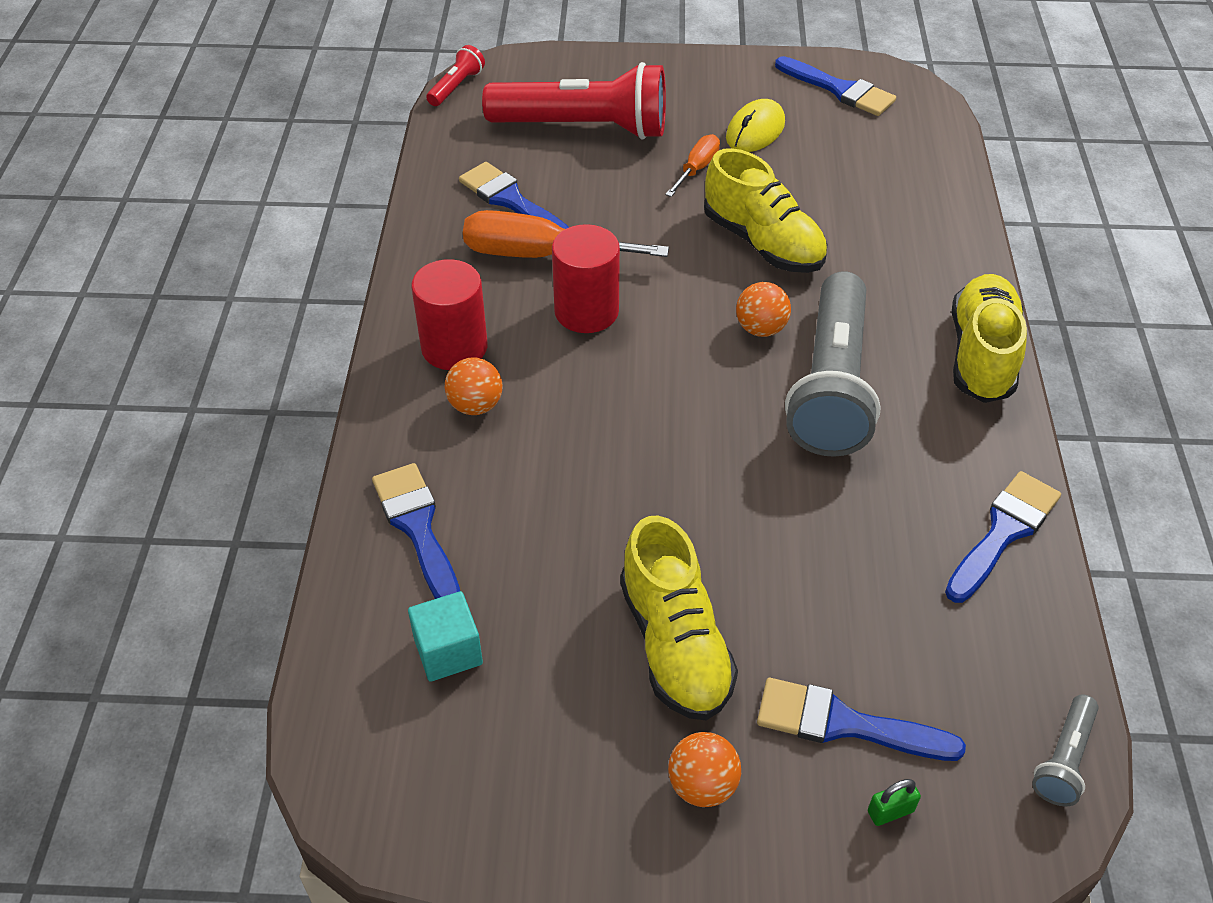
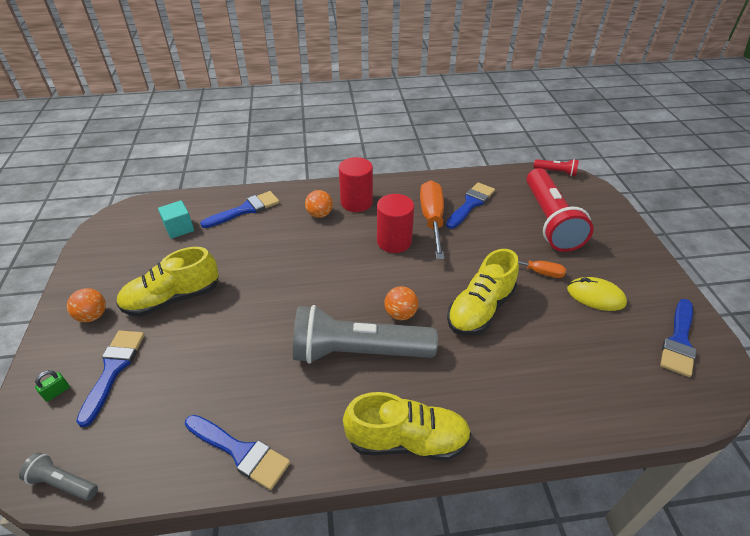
camera: 80 degrees right, 5 degrees down
(890, 811) = (57, 392): green padlock -> green padlock turned 75 degrees clockwise

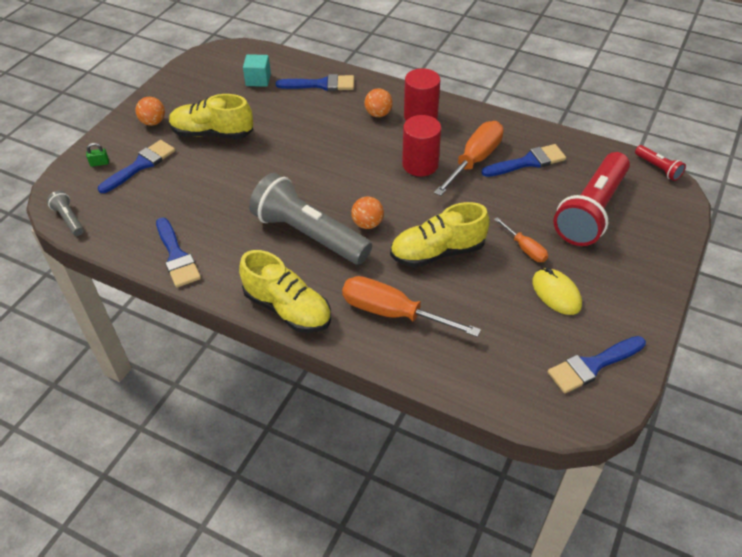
camera: 35 degrees right, 5 degrees up
(501, 386) = (393, 313): none -> orange screwdriver

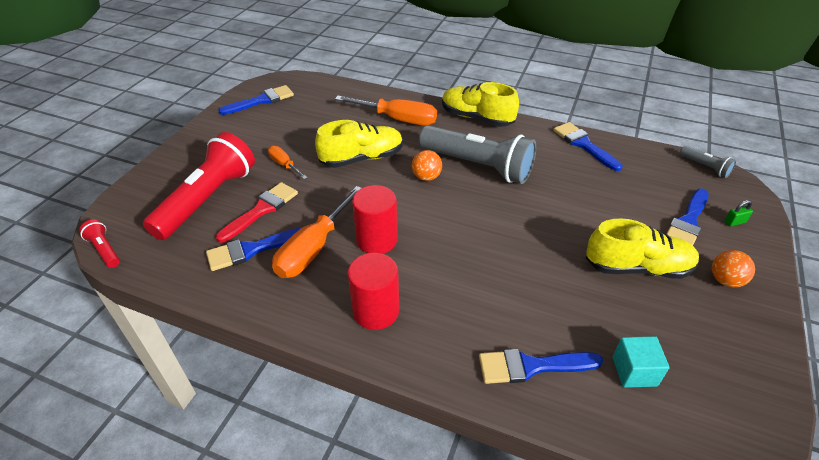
camera: 175 degrees right, 5 degrees down
(378, 114) = (434, 312): orange ball -> none
(532, 197) = (262, 210): none -> red brush
(556, 293) = (270, 136): yellow mouse -> none

